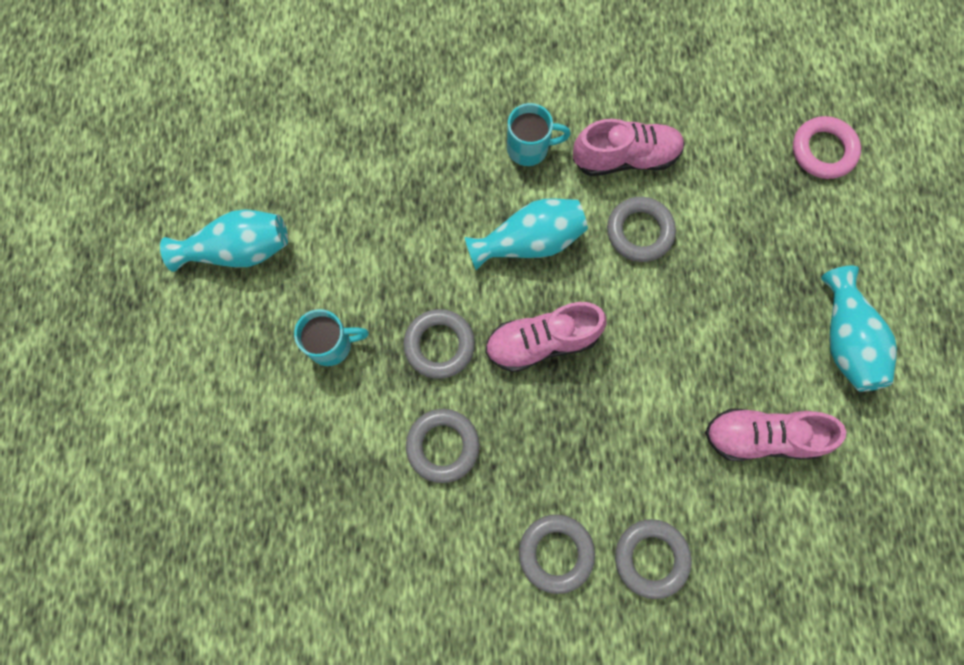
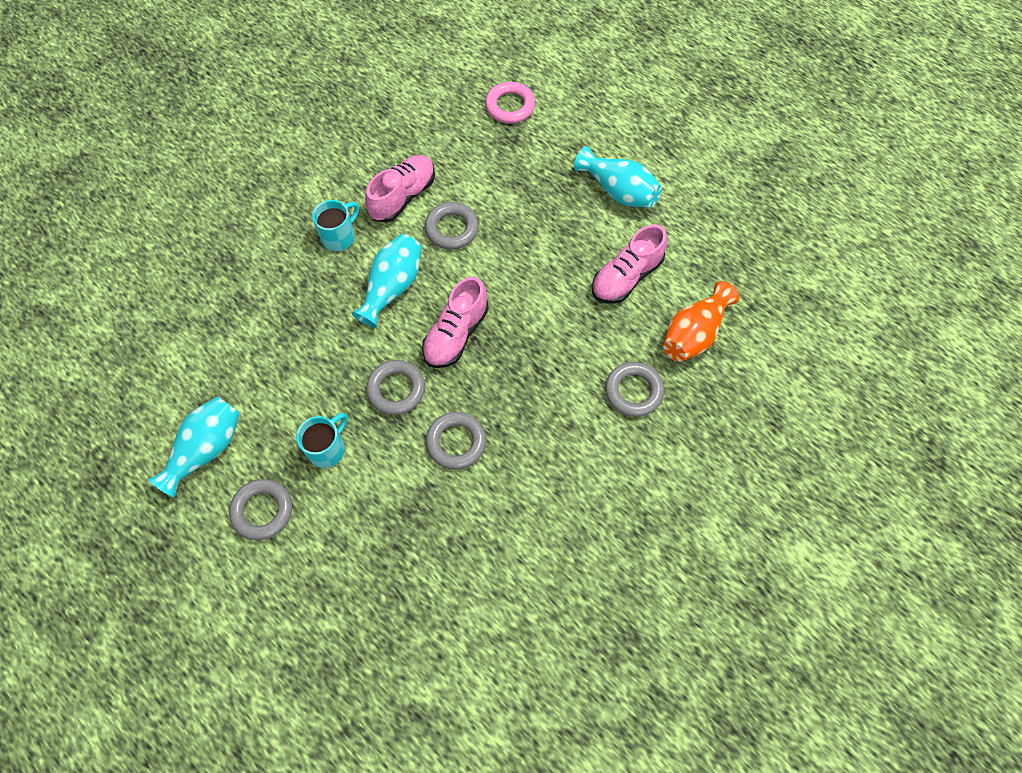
camera: 45 degrees left, 10 degrees down
(556, 553) = (580, 438): grey ring -> grey ring (262, 511)
(771, 559) = (694, 333): none -> orange vase

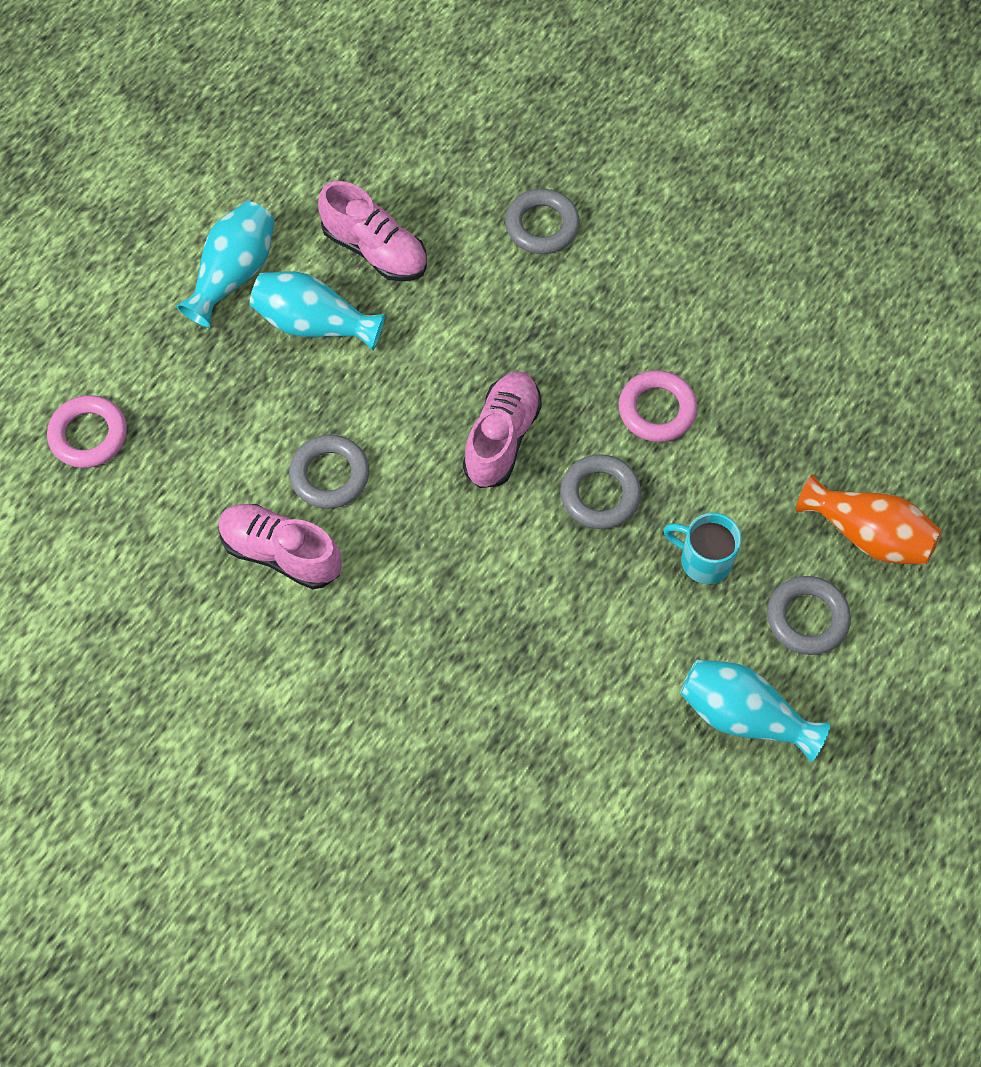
camera: 100 degrees left, 0 degrees up
(339, 237) = (368, 626): turquoise mug -> none
(392, 287) = (442, 534): turquoise vase -> turquoise vase (314, 324)
(456, 334) = (502, 438): pink shoe -> pink shoe turned 90 degrees counterclockwise
(456, 442) = (657, 410): grey ring -> pink ring
(694, 333) = (447, 169): orange vase -> orange vase (867, 534)

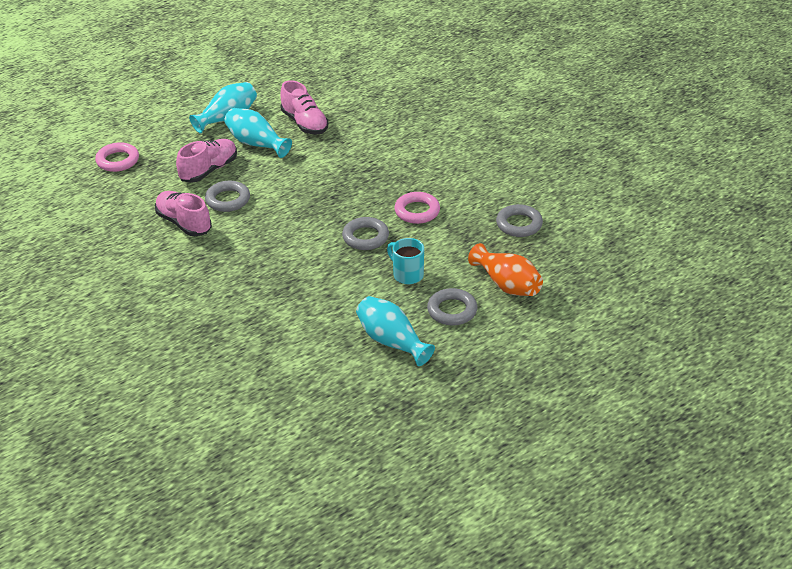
camera: 20 degrees right, 25 degrees down
(502, 438) = (326, 205): pink shoe -> pink shoe (209, 170)
(542, 226) = (397, 131): grey ring -> grey ring (519, 224)

